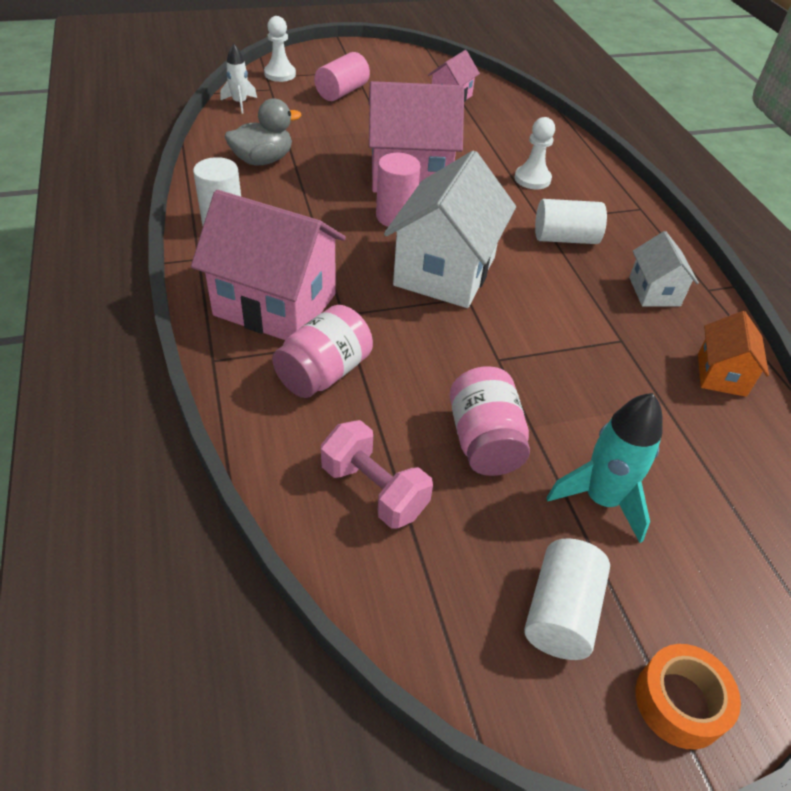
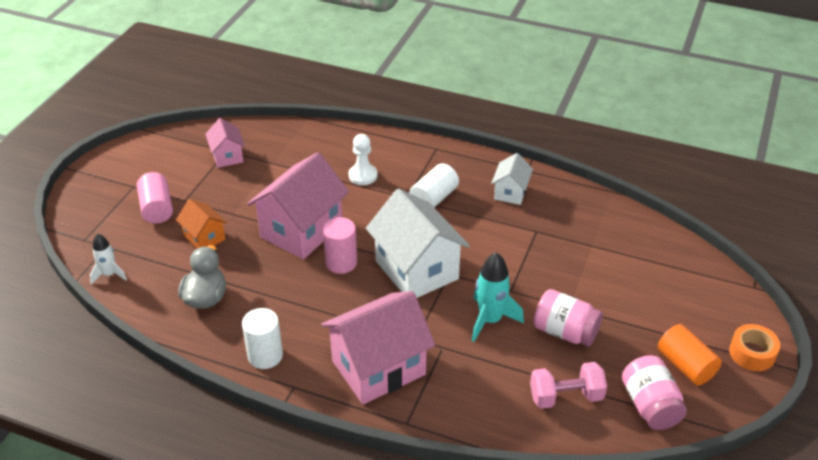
camera: 50 degrees left, 5 degrees down
(280, 74) = (90, 230): white pawn -> none
(324, 372) = (460, 374): pink jar -> pink jar (650, 406)
(560, 612) = (685, 365): white cylinder -> orange cylinder
(601, 499) = (634, 310): turquoise rocket -> turquoise rocket (490, 320)
(654, 291) = (510, 192): white house -> white house turned 75 degrees clockwise
(721, 374) = (590, 210): orange house -> orange house (204, 237)

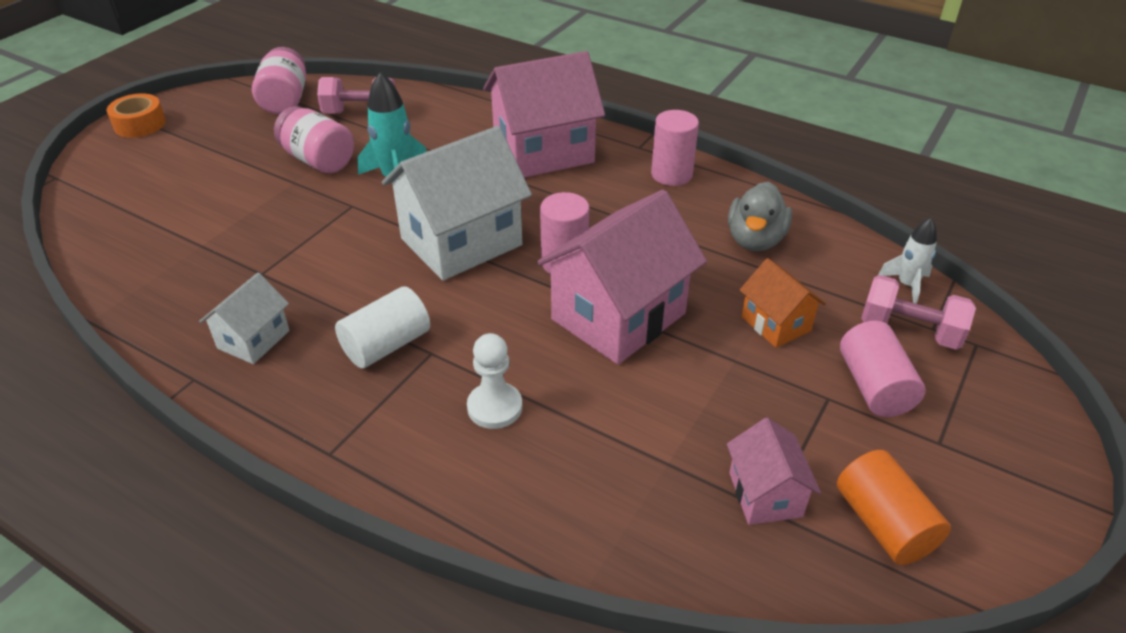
camera: 170 degrees left, 0 degrees up
(122, 243) = (909, 331): none -> pink dumbbell
(265, 356) = (671, 174): white cylinder -> pink cylinder
(416, 270) = (461, 242): white house -> white house turned 75 degrees clockwise
(685, 365) = (219, 122): orange cylinder -> orange cylinder (883, 524)

